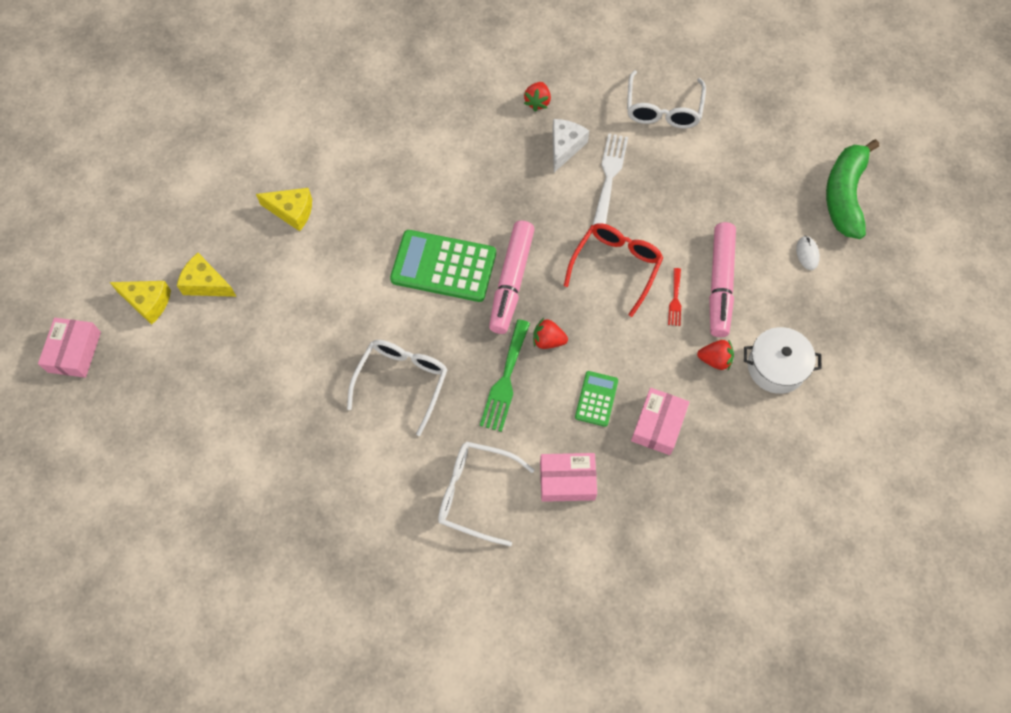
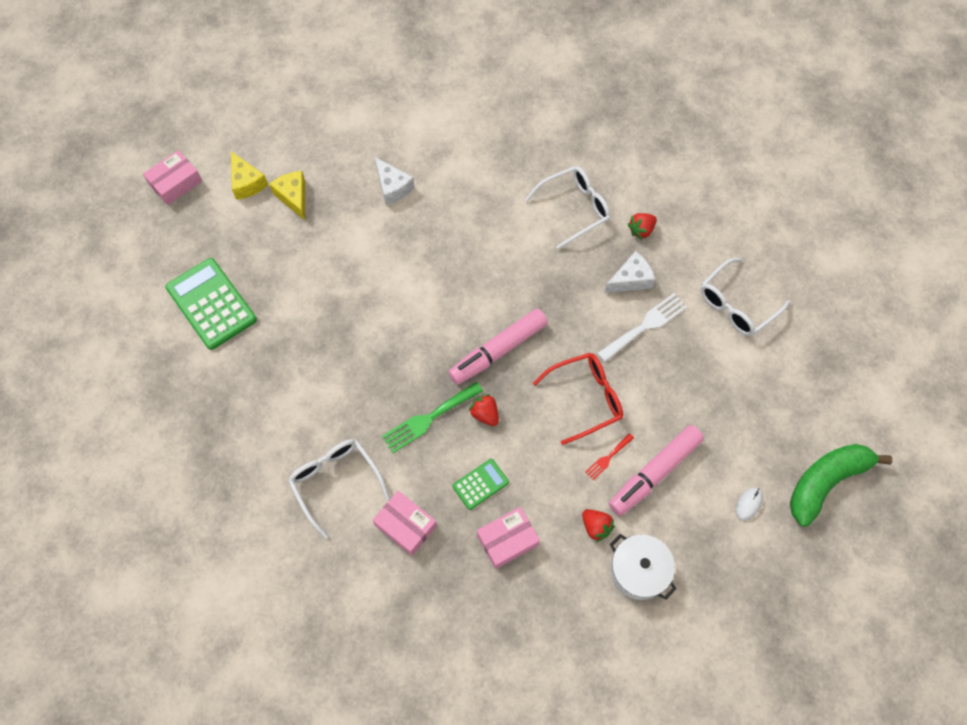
camera: 40 degrees right, 0 degrees up
(292, 211) = (393, 187): yellow cheese -> white cheese
(402, 382) = (358, 364): white glasses -> white glasses (574, 209)
(443, 266) = (460, 303): green calculator -> green calculator (211, 304)

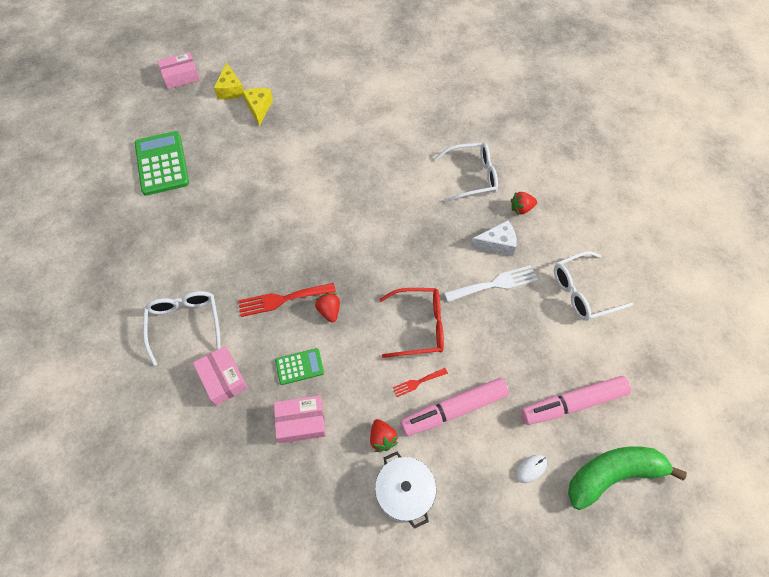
camera: 20 degrees right, 5 degrees down
(393, 187) = (335, 122): white cheese -> none
(429, 419) = (282, 299): green fork -> red fork
(498, 351) = (362, 265): pink marker -> pink marker (572, 403)

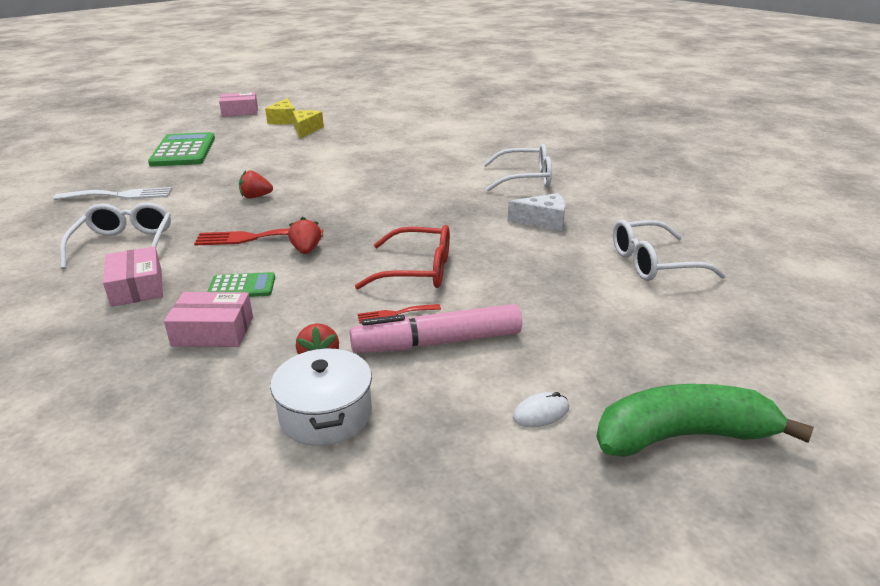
camera: 10 degrees right, 30 degrees down
(495, 284) = (532, 248): white fork -> white fork (119, 195)
(521, 209) = (581, 201): red strawberry -> red strawberry (255, 197)
(572, 403) = (623, 355): pink marker -> none

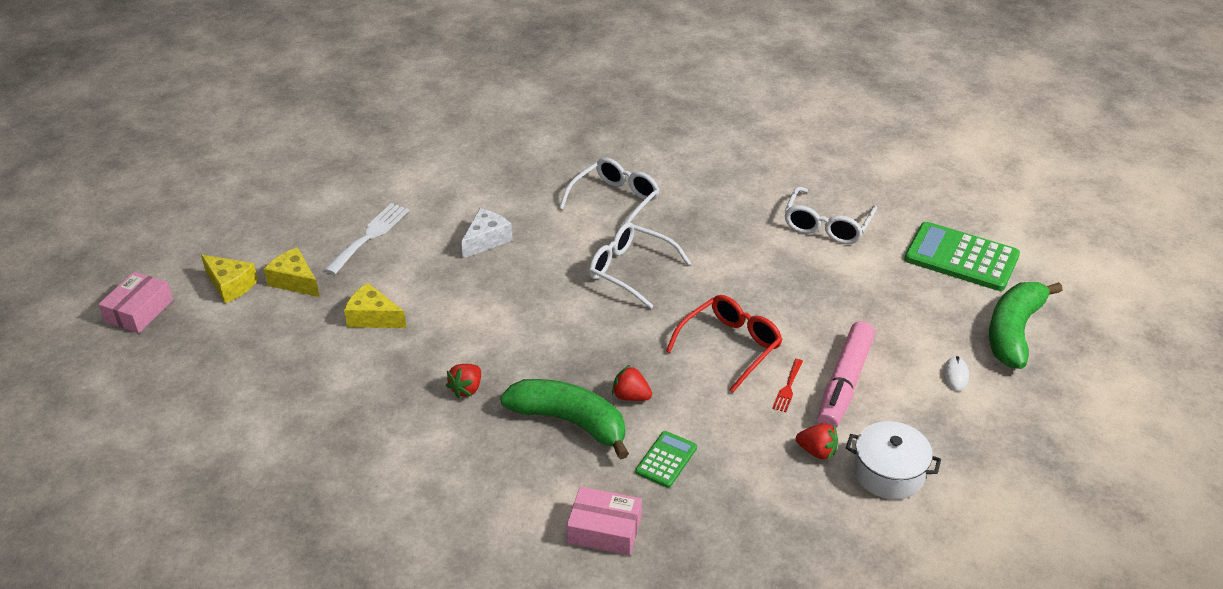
camera: 55 degrees left, 10 degrees up
(119, 195) = (341, 495): white fork -> white fork (370, 236)
(124, 244) = (494, 519): white glasses -> white glasses (630, 270)
(183, 151) = (243, 405): green calculator -> green calculator (961, 258)
(213, 331) = (730, 499): pink box -> none
(253, 238) = (570, 422): red fork -> green banana
(297, 154) = (373, 317): none -> yellow cheese
(543, 221) = (710, 238): white cheese -> white cheese (486, 240)

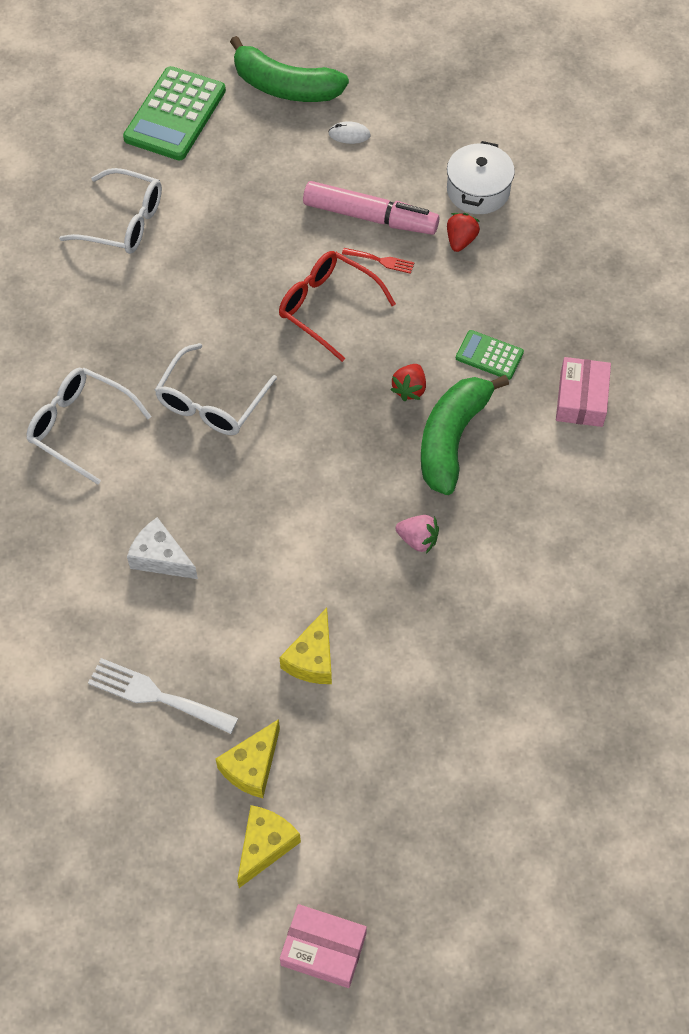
camera: 95 degrees left, 20 degrees up
(466, 389) = (418, 540): red strawberry -> pink strawberry

